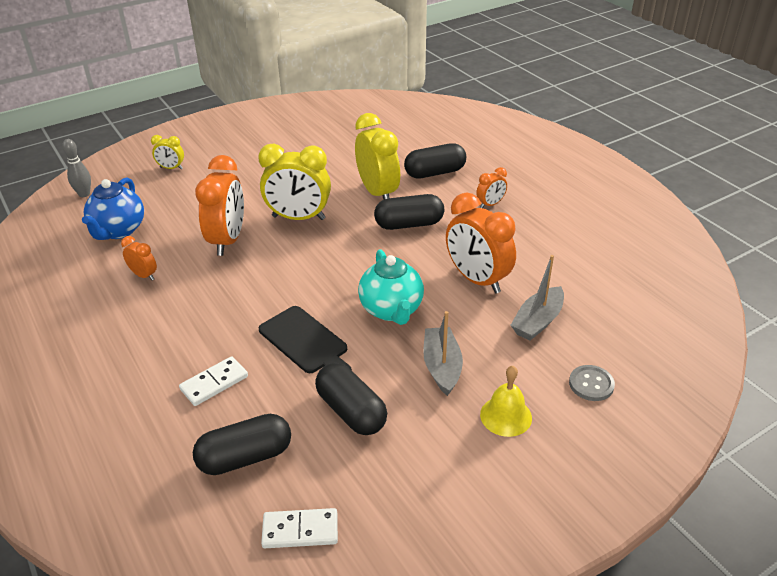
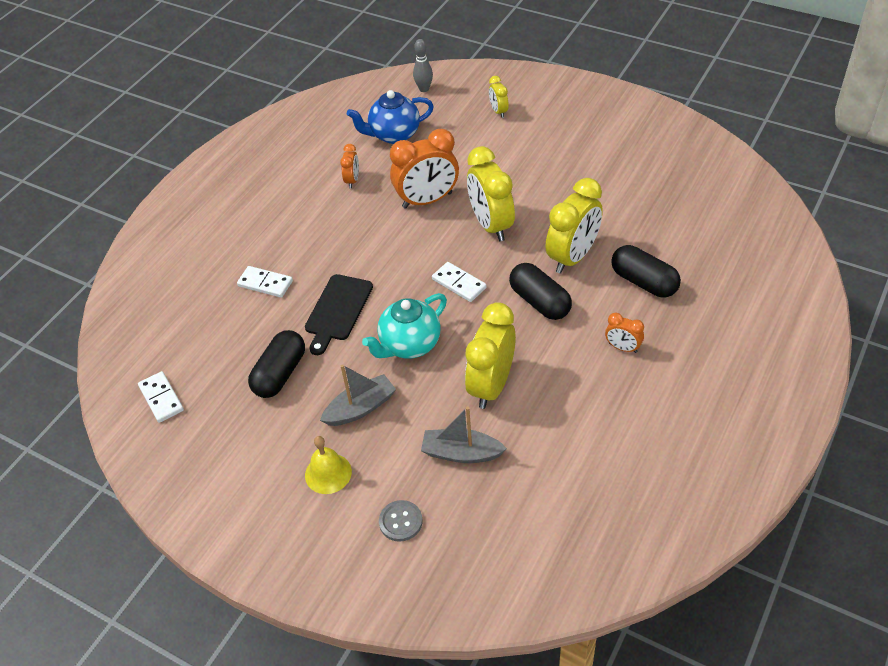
camera: 65 degrees right, 10 degrees up
(245, 457) = (207, 337): black capsule -> none
(347, 257) = (459, 284): none -> white domino
(477, 279) = (491, 386): orange clock -> yellow clock

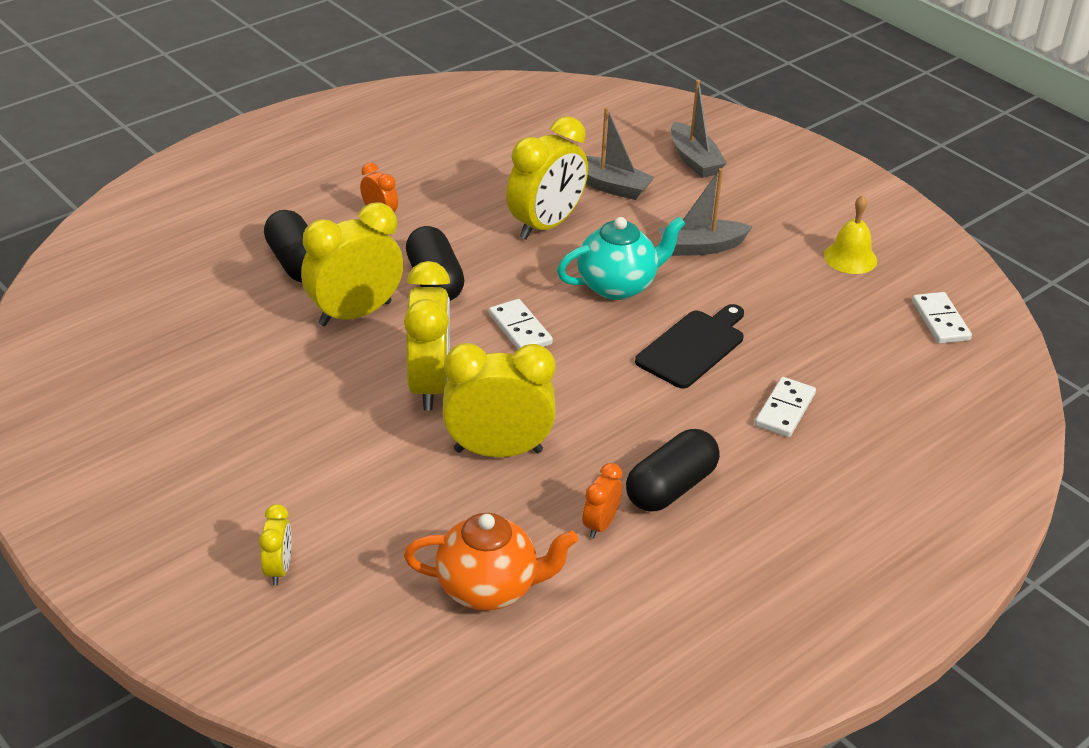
camera: 165 degrees left, 10 degrees down
(265, 283) = (784, 410): white domino -> white domino turned 75 degrees clockwise
(280, 374) = (787, 303): black capsule -> black capsule (671, 488)
(328, 473) = (754, 208): yellow bell -> yellow bell (850, 258)
(394, 135) = (489, 589): blue teapot -> orange teapot
(400, 521) = (694, 160): grey button -> grey boat
(424, 89) = (376, 675): grey bowling pin -> none
(427, 200) = (498, 451): orange clock -> yellow clock

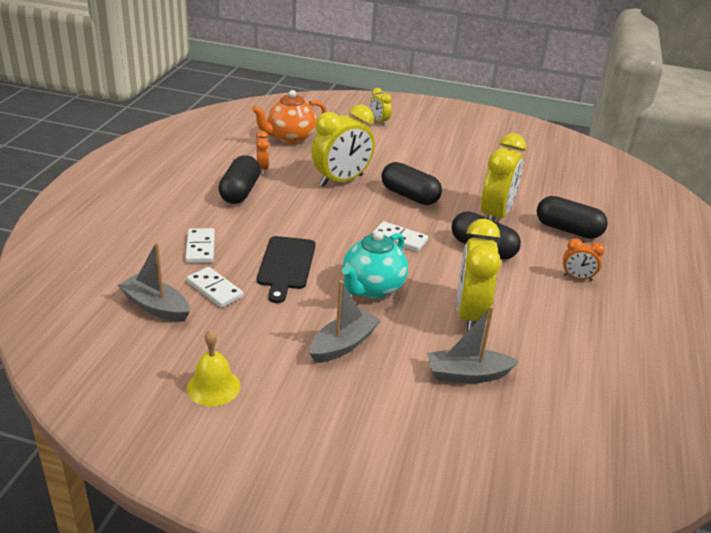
camera: 145 degrees right, 5 degrees down
(429, 385) = (409, 196): yellow clock -> black capsule
(694, 160) = (431, 444): grey boat -> grey boat (156, 307)
(940, 321) = (109, 354): white domino -> white domino (214, 289)

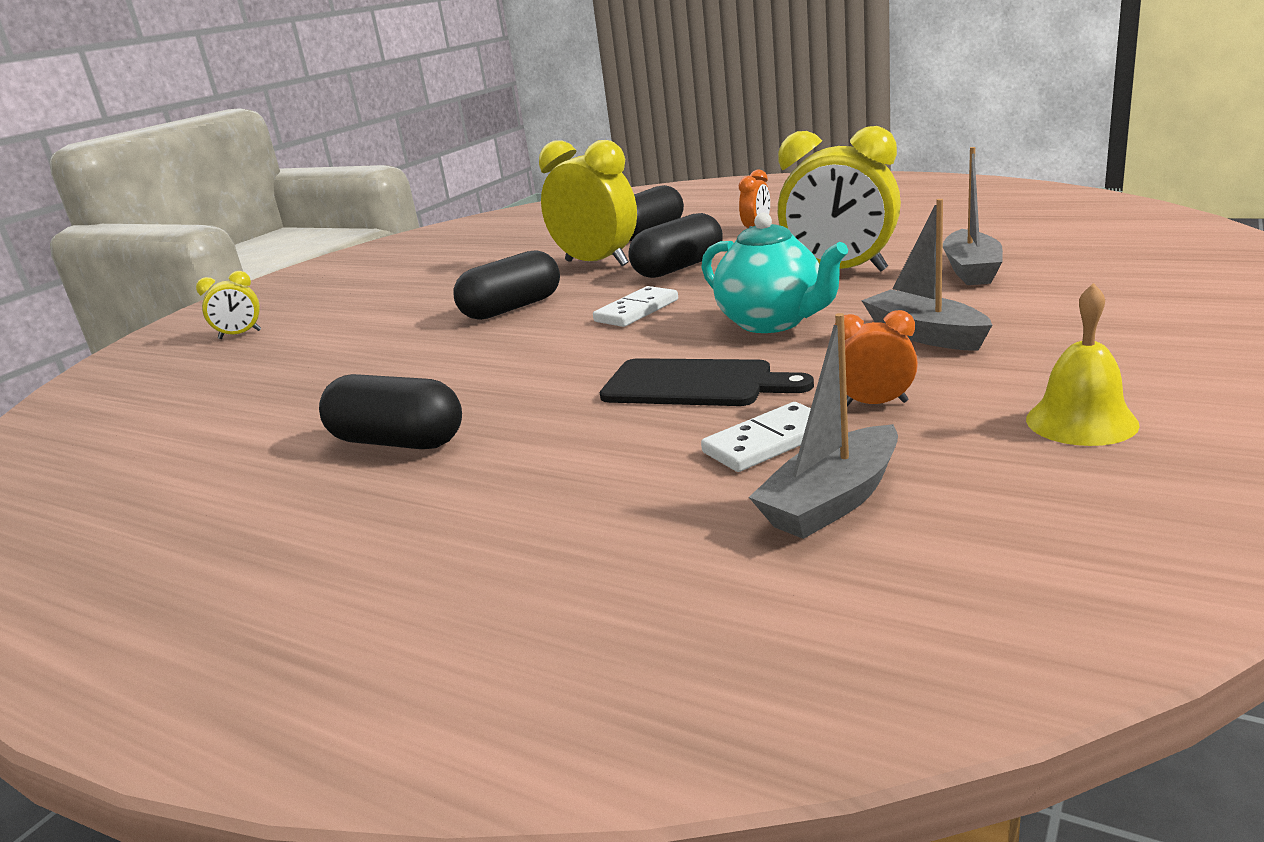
camera: 70 degrees left, 10 degrees down
(200, 248) = (607, 468): white domino -> none
(262, 169) = (319, 424): orange clock -> orange clock (875, 404)
(290, 137) = (212, 405): orange teapot -> none
(341, 181) = (426, 354): yellow clock -> none

